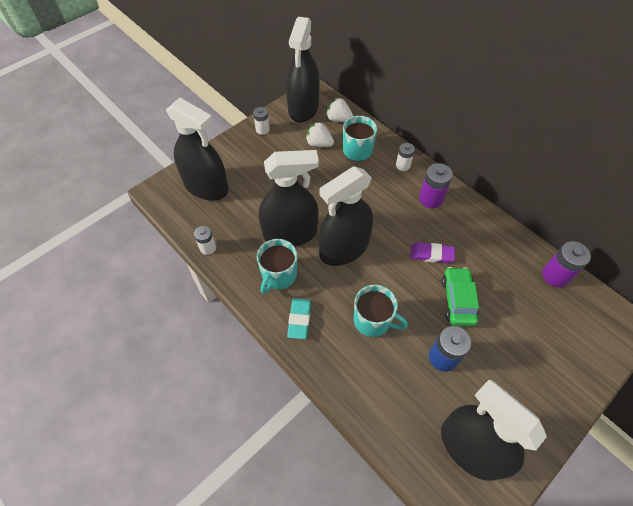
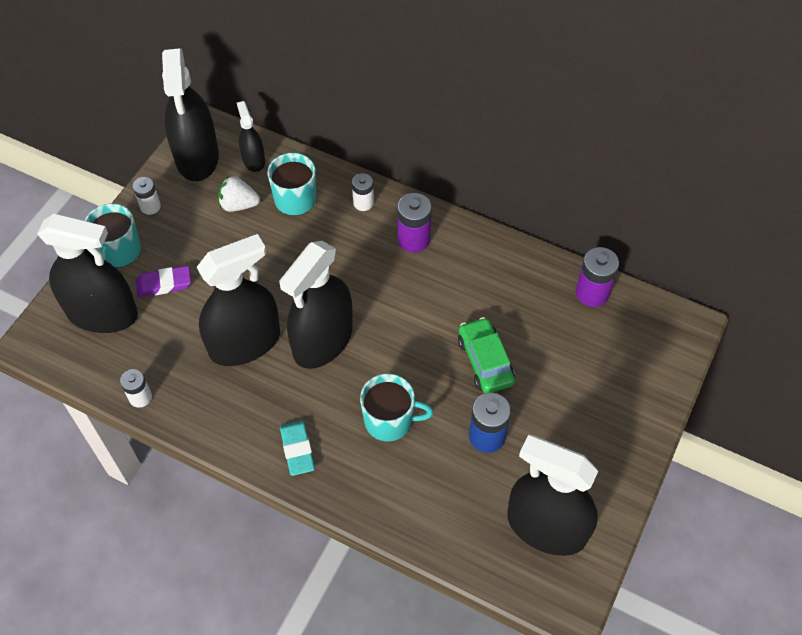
camera: 20 degrees left, 0 degrees up
(278, 275) = (250, 403): turquoise mug -> turquoise mug (119, 252)
(338, 119) = (253, 160): white strawberry -> black spray bottle
(431, 254) = (436, 313): purple eraser -> purple eraser (164, 284)

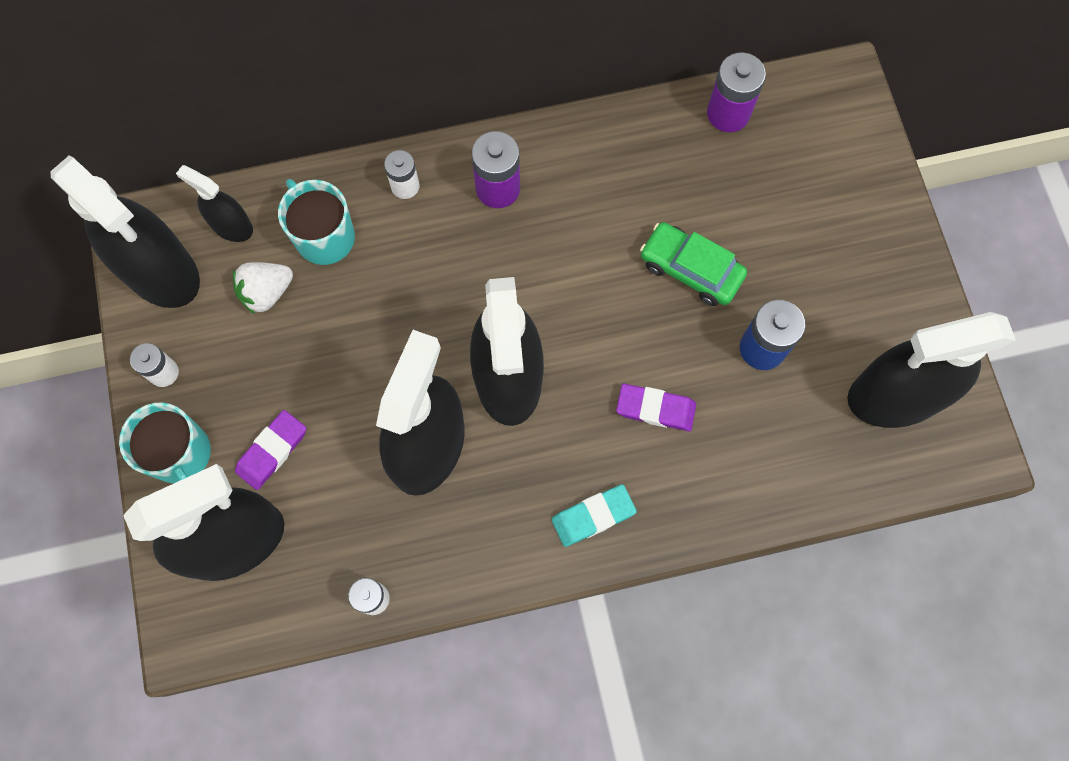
camera: 40 degrees left, 15 degrees up
(297, 449) = (593, 516): turquoise eraser -> turquoise eraser turned 60 degrees counterclockwise
(389, 420) = (655, 409): turquoise mug -> purple eraser

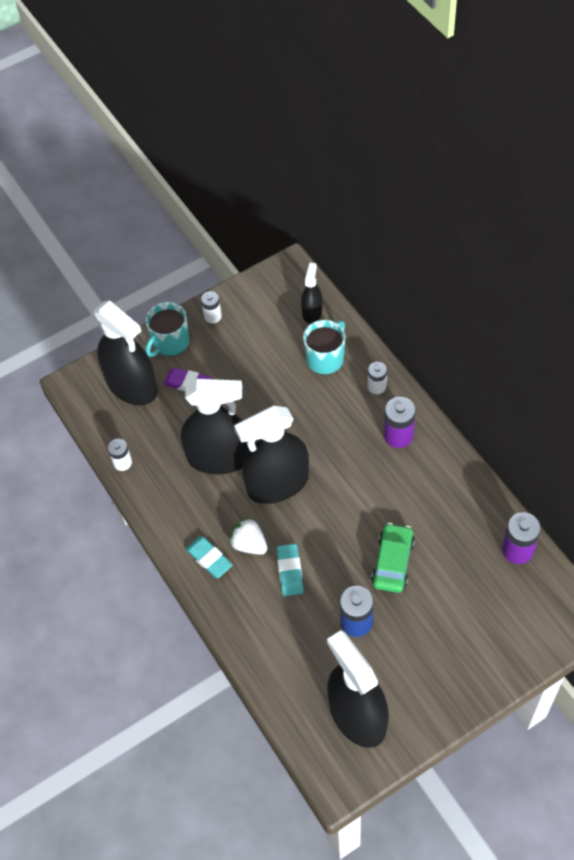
camera: 75 degrees right, 15 degrees down
(160, 271) = (270, 291): black spray bottle -> none
(266, 292) = (279, 344): white strawberry -> white strawberry (249, 544)
(655, 409) = (290, 571): purple eraser -> turquoise eraser

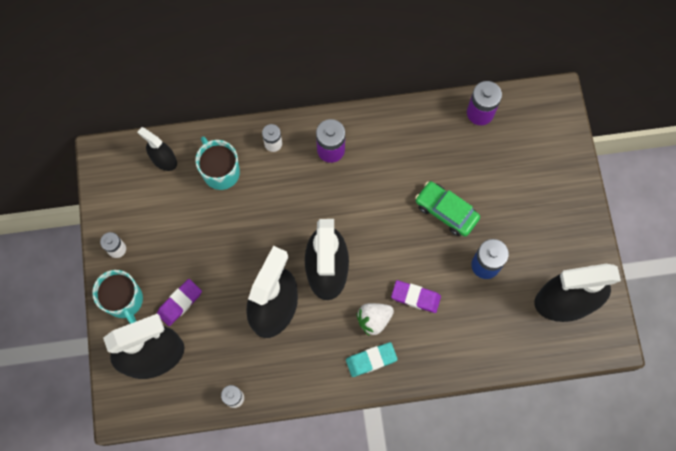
camera: 70 degrees left, 15 degrees up
(290, 571) = (415, 297): turquoise eraser -> purple eraser

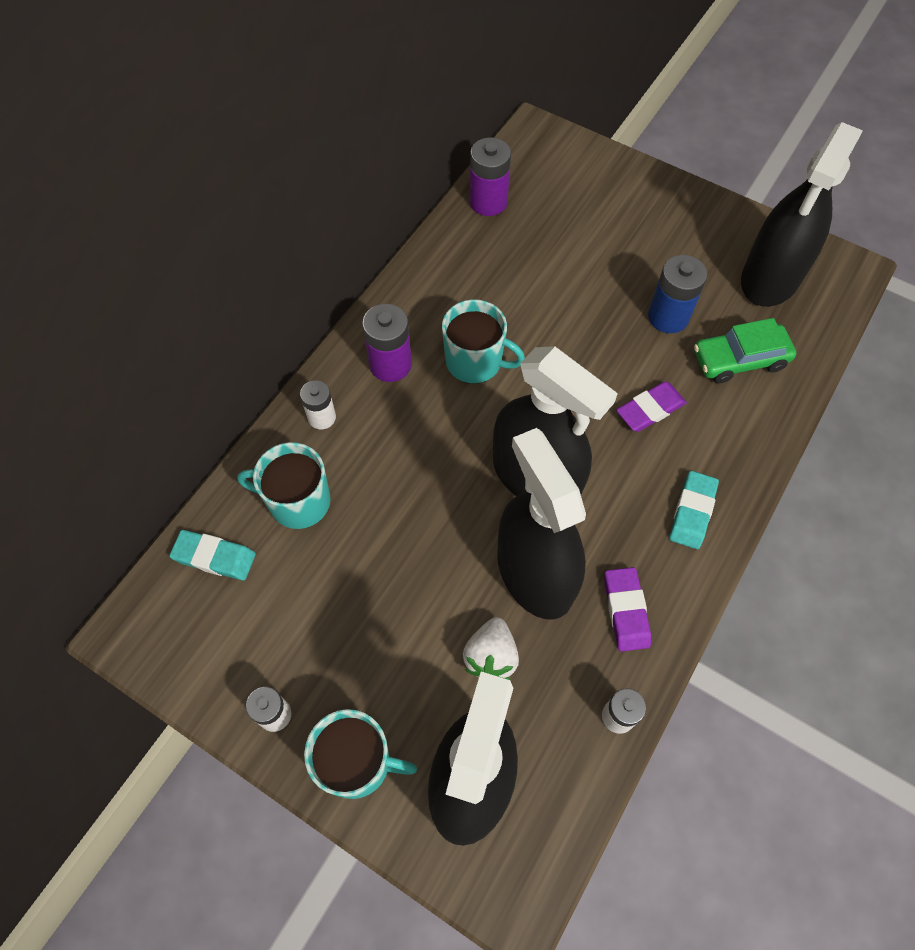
camera: 50 degrees left, 10 degrees down
(164, 160) = (214, 557): black spray bottle -> turquoise eraser
(179, 303) = (426, 687): purple eraser -> purple eraser (626, 610)
(368, 189) = (475, 362): none -> turquoise mug
(374, 320) = (642, 472): white strawberry -> white strawberry (491, 656)
(446, 211) = (572, 308): green car -> green car (739, 360)

